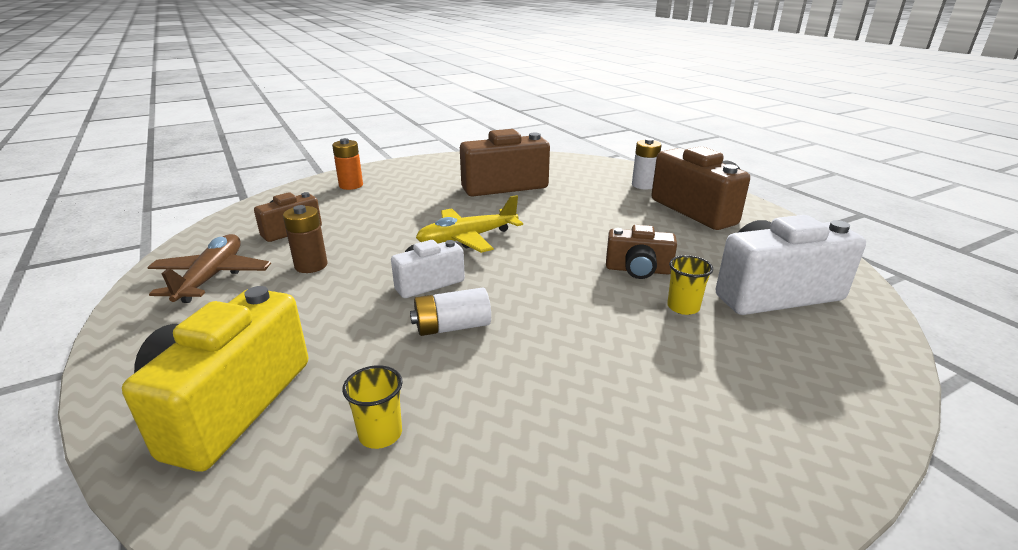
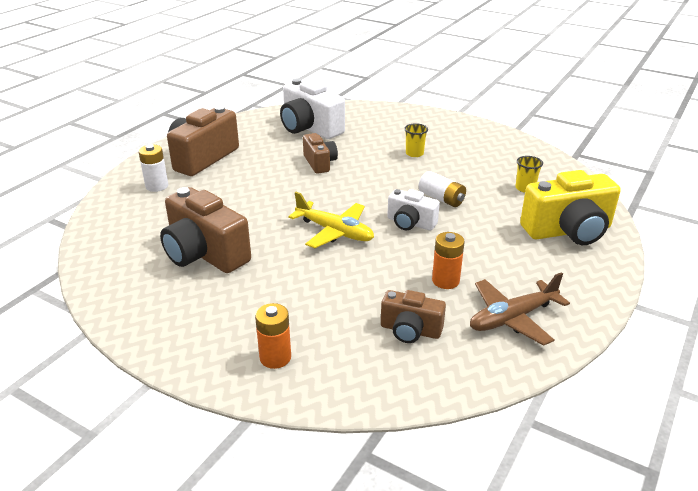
camera: 120 degrees left, 5 degrees up
(311, 265) = (445, 281): brown battery -> orange battery
(683, 307) = (349, 146): yellow cup -> yellow cup (414, 153)

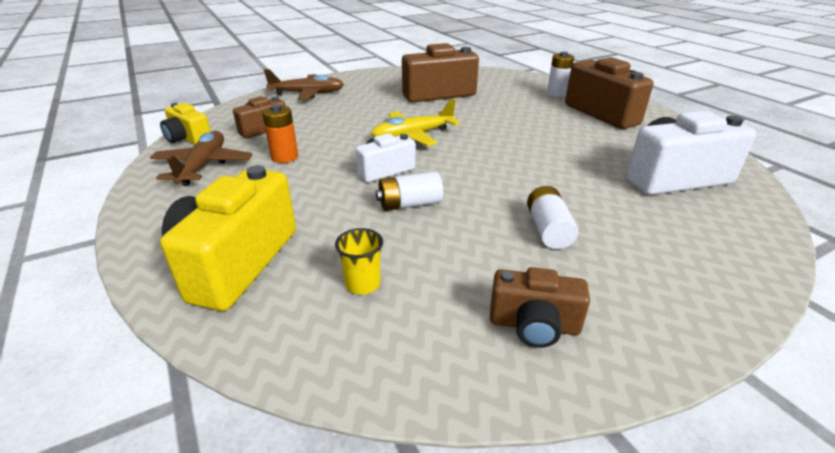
camera: 120 degrees right, 0 degrees up
(275, 357) = (308, 93): orange battery -> brown plane
(320, 163) = (559, 160): brown camera -> brown camera (534, 325)
(414, 153) = (548, 230): yellow cup -> white battery
(486, 371) = (188, 139): none -> yellow camera

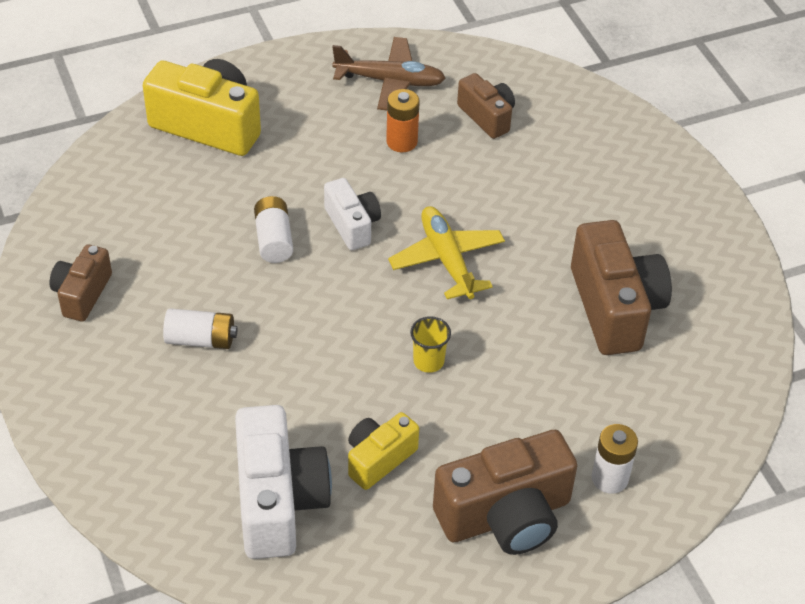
camera: 95 degrees right, 15 degrees up
(188, 139) = (465, 58): yellow camera -> yellow camera (379, 459)
(308, 93) = (621, 154): brown plane -> none
(363, 284) = (159, 200): yellow cup -> yellow cup (428, 361)

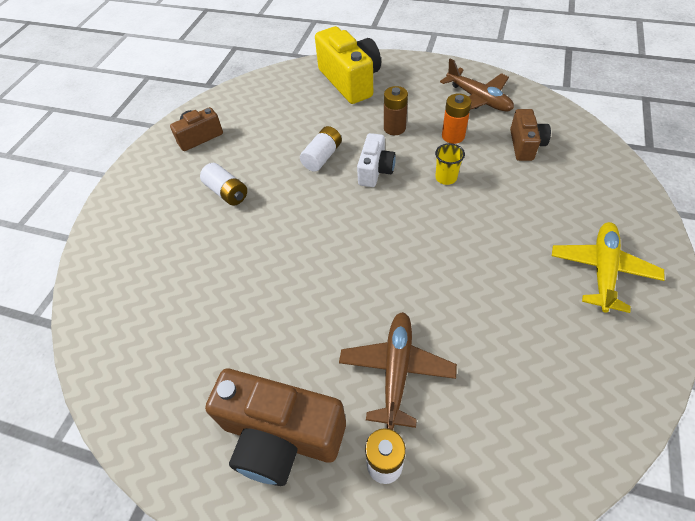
camera: 45 degrees right, 5 degrees up
(278, 501) = (162, 317): white camera -> none
(326, 163) = (394, 128): none -> brown battery
(379, 459) = (243, 330): yellow camera -> none
(428, 361) = (338, 283): yellow cup -> yellow cup (446, 177)
(446, 259) = (414, 222): yellow plane -> yellow plane (602, 270)
(554, 403) = (396, 370): none -> brown plane
(615, 308) = (509, 324): brown camera -> none

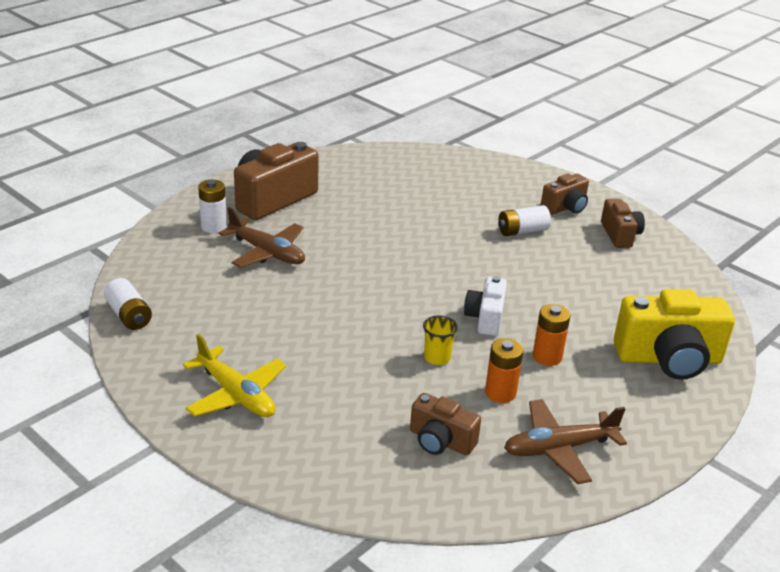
camera: 110 degrees right, 20 degrees down
(167, 179) = (565, 207): none -> brown camera
(322, 157) = (533, 294): white battery -> white battery (129, 315)
(375, 170) = (485, 318): white camera -> white camera turned 60 degrees clockwise
(394, 128) = (547, 356): brown battery -> orange battery

